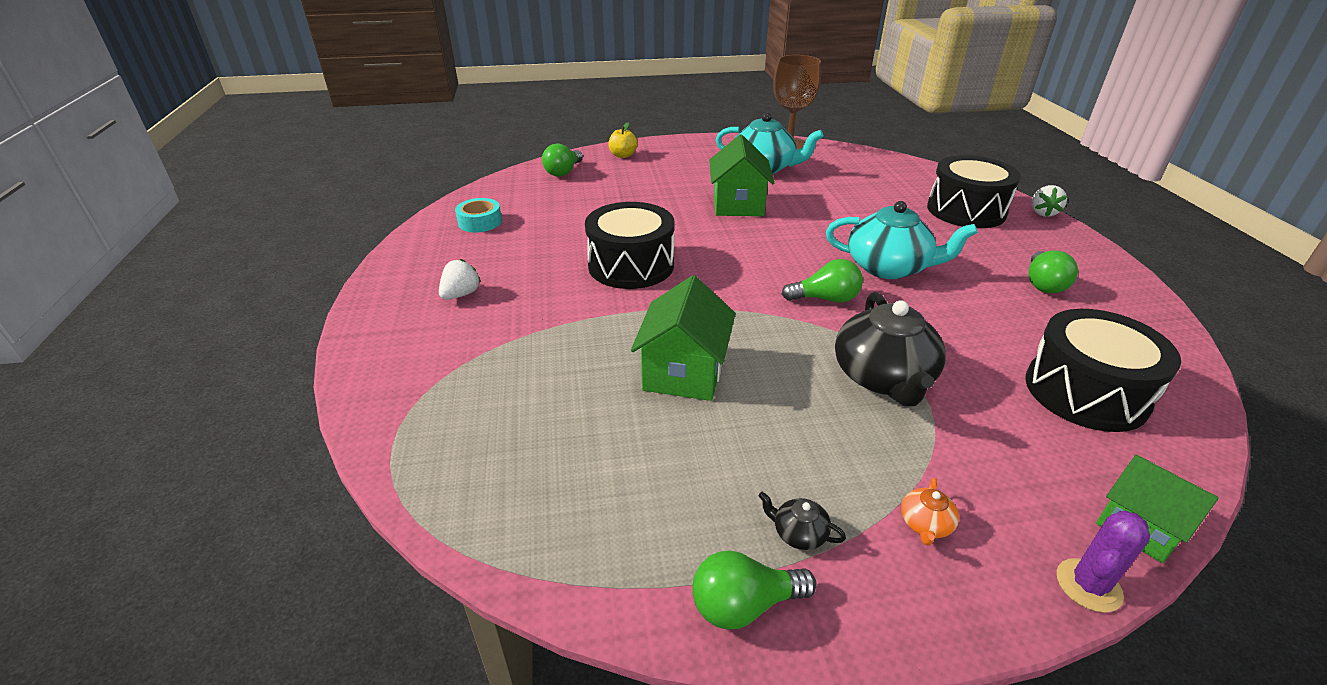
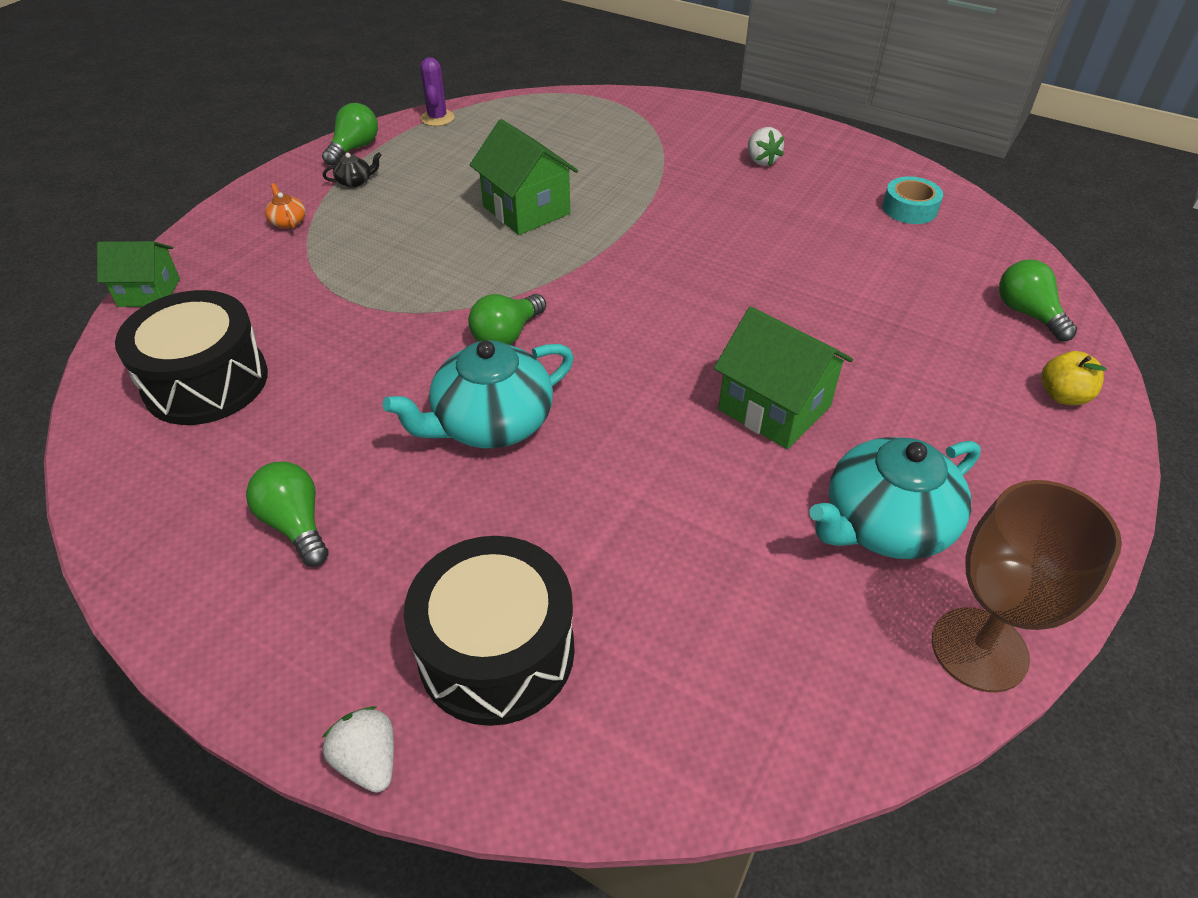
camera: 130 degrees right, 10 degrees up
(631, 265) = (711, 256): black drum -> none
(883, 378) = (384, 291): black teapot -> none
(1088, 585) = (179, 244): purple cactus -> purple cactus (437, 118)

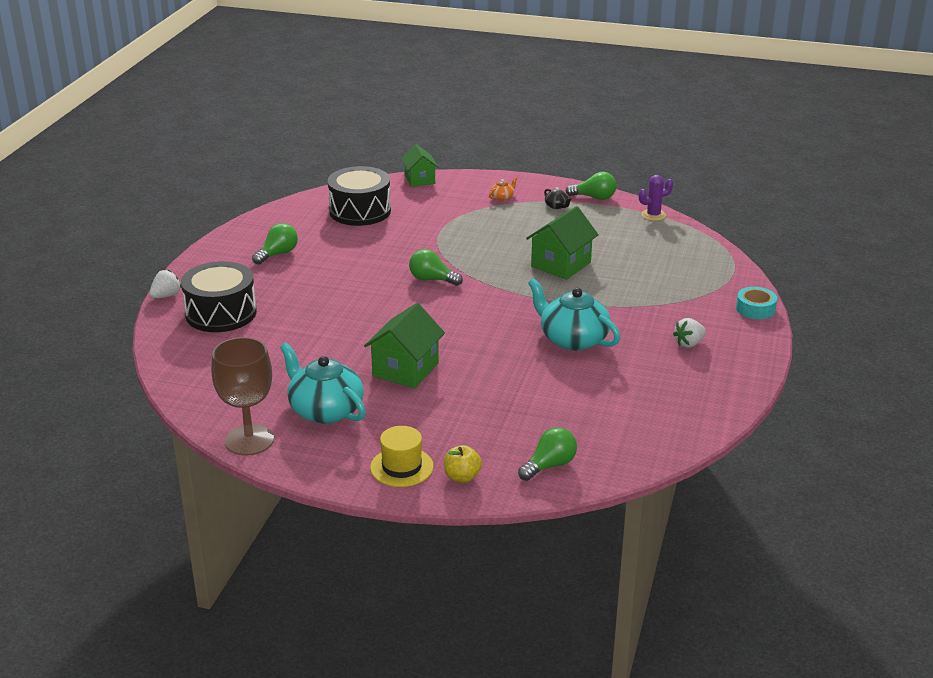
camera: 75 degrees right, 15 degrees down
(491, 423) = (359, 287): turquoise teapot -> turquoise teapot (572, 339)
(909, 209) = (662, 413): turquoise tape -> turquoise tape (755, 309)
(1045, 454) = (401, 467): none -> yellow hat

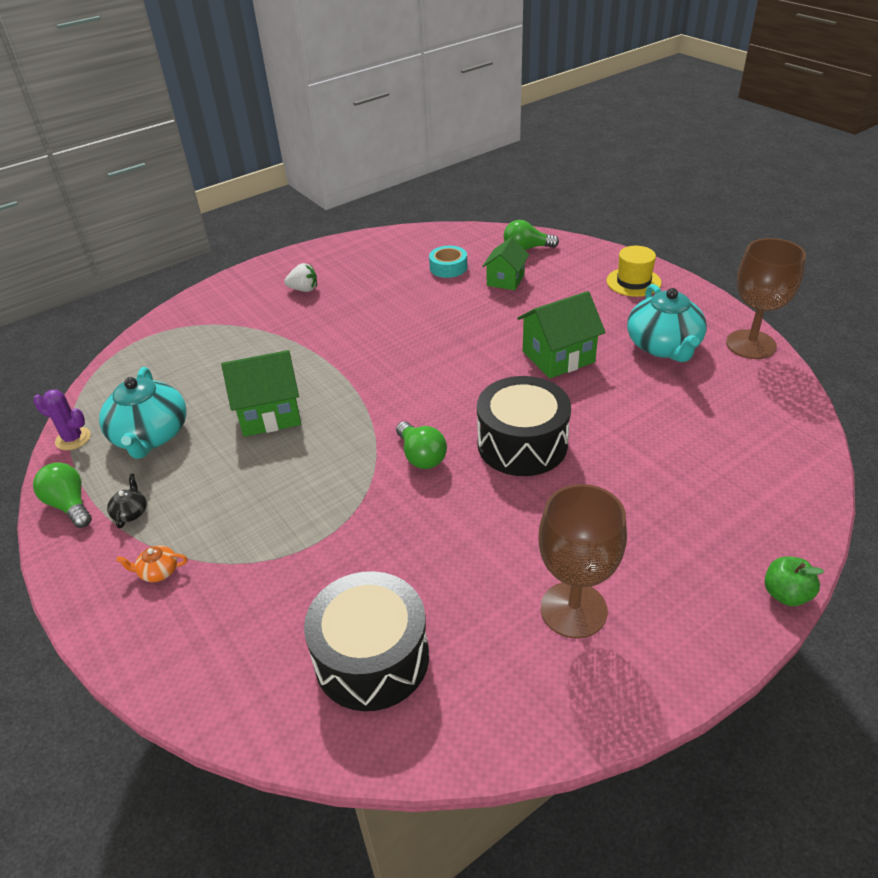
camera: 140 degrees left, 10 degrees up
(166, 296) = (786, 594): white strawberry -> green apple
(221, 313) = (715, 519): black drum -> black drum (522, 444)
(277, 254) = (573, 609): green light bulb -> brown goblet
(420, 180) = (197, 700): green house -> green house (505, 280)
(462, 477) = (595, 262): yellow apple -> none
(572, 339) = (382, 328): turquoise teapot -> turquoise teapot (150, 436)
(755, 309) = (205, 296): turquoise tape -> turquoise tape (448, 267)

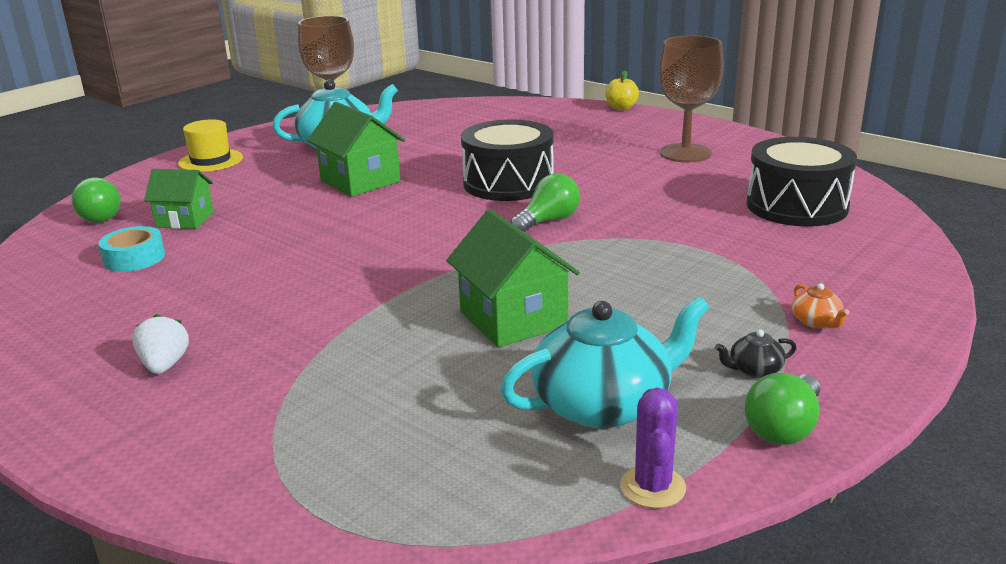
camera: 105 degrees left, 15 degrees down
(786, 594) = (621, 108): green apple -> yellow apple

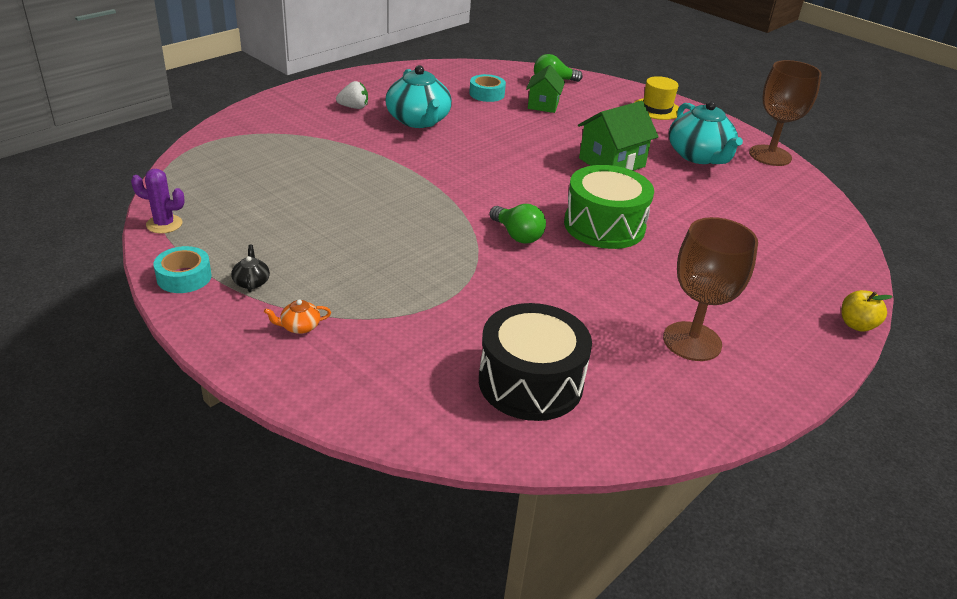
camera: 90 degrees right, 10 degrees up
(508, 183) = (604, 225): black drum -> green drum
(513, 319) = (360, 204): green house -> none
(604, 404) = (246, 221): turquoise teapot -> turquoise teapot (418, 121)
(784, 428) = (184, 277): green light bulb -> turquoise tape

